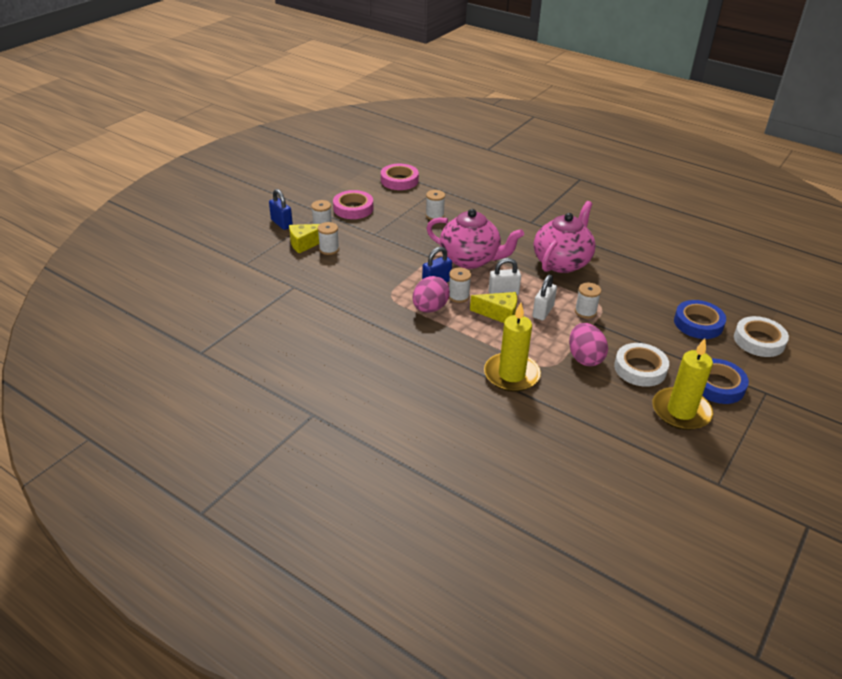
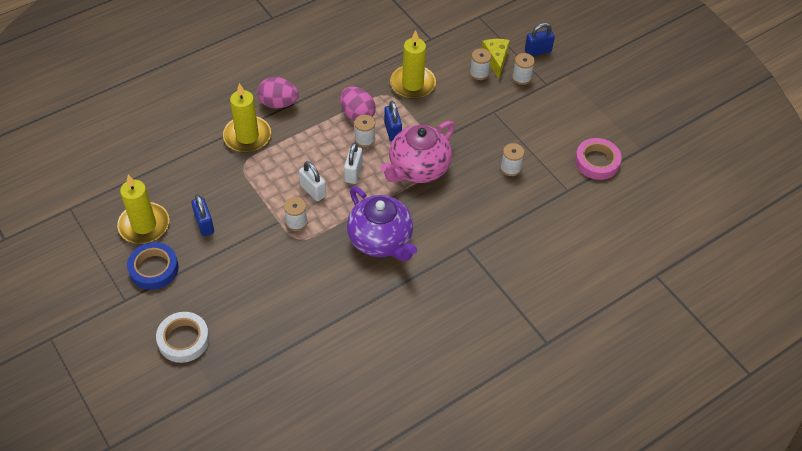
camera: 110 degrees right, 15 degrees up
(353, 208) = (548, 108): pink tape -> none
(367, 284) = (412, 84): none -> yellow candle
(499, 314) = (326, 158): yellow cheese -> none
(562, 262) = (381, 240): pink teapot -> purple teapot
(585, 358) = (238, 192): pink egg -> pink egg (278, 103)
(640, 368) = (204, 224): white tape -> blue padlock
(698, 323) = (233, 303): blue tape -> none

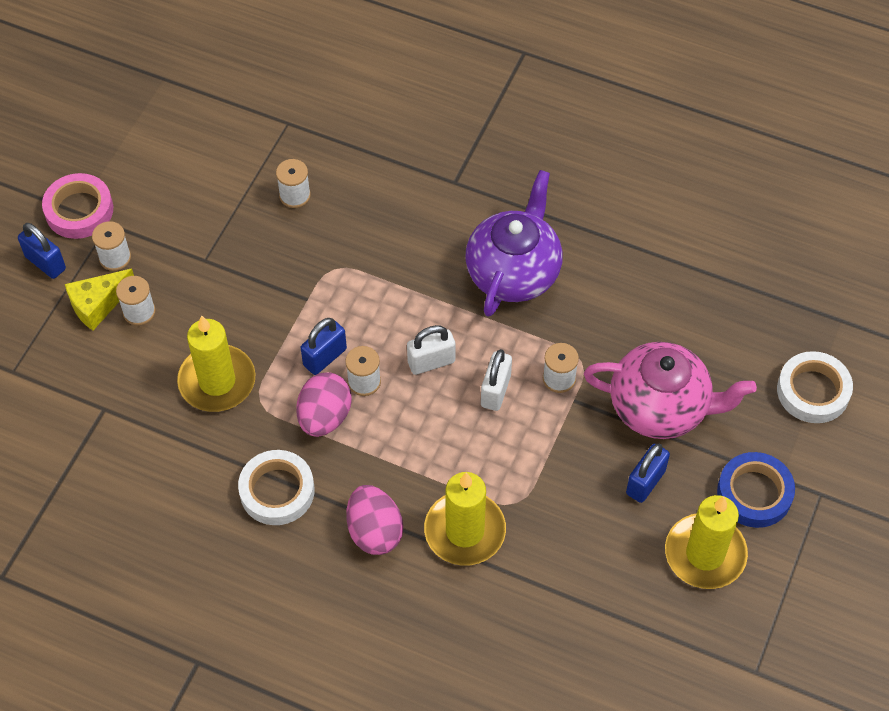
camera: 120 degrees left, 5 degrees up
(332, 79) = (277, 491): none -> white tape
(418, 168) = (369, 293): pink teapot -> pink teapot (660, 407)
(597, 162) = (218, 113): pink tape -> pink tape (79, 210)

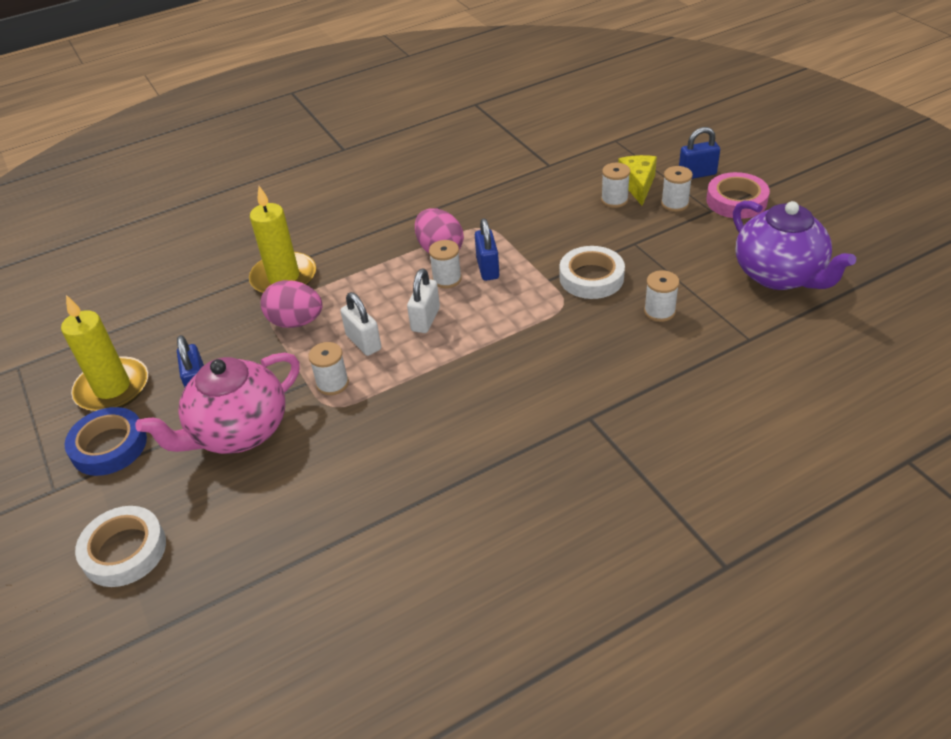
camera: 130 degrees right, 15 degrees down
(217, 381) = (520, 214): yellow candle -> none
(277, 491) = (410, 211): white tape -> white tape (591, 277)
(374, 531) = (334, 239): pink egg -> pink egg (296, 322)
(513, 272) = (456, 408): purple teapot -> purple teapot (779, 275)

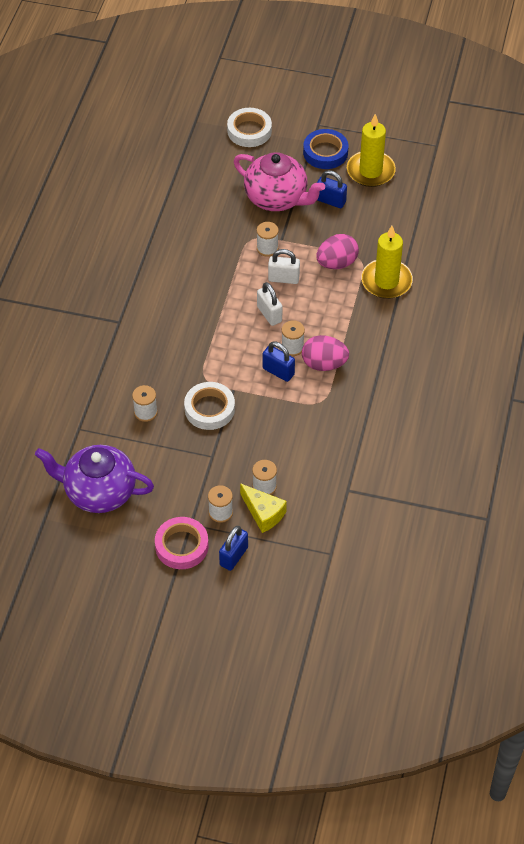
camera: 130 degrees right, 10 degrees up
(239, 432) = (277, 198): pink teapot -> pink teapot turned 120 degrees clockwise

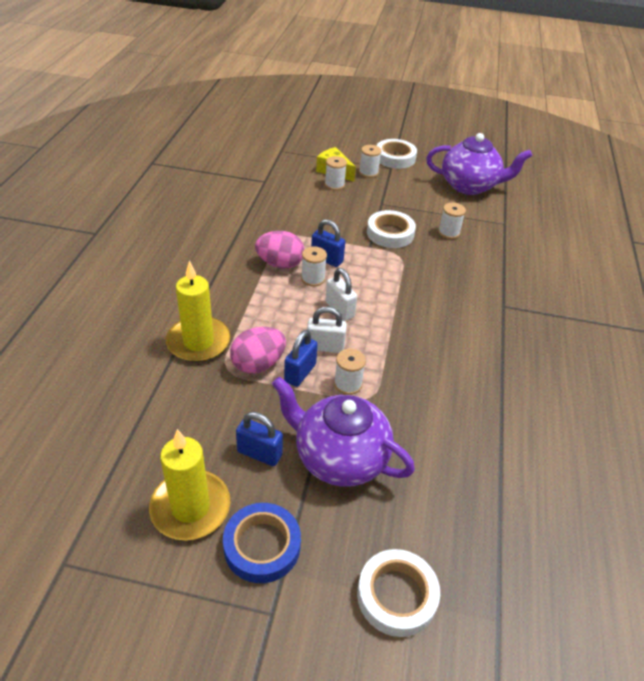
camera: 175 degrees right, 10 degrees down
(181, 546) = (395, 157): pink tape -> white tape
(233, 556) = (355, 152): blue padlock -> blue padlock (300, 373)
(277, 198) = (339, 458): pink teapot -> purple teapot

